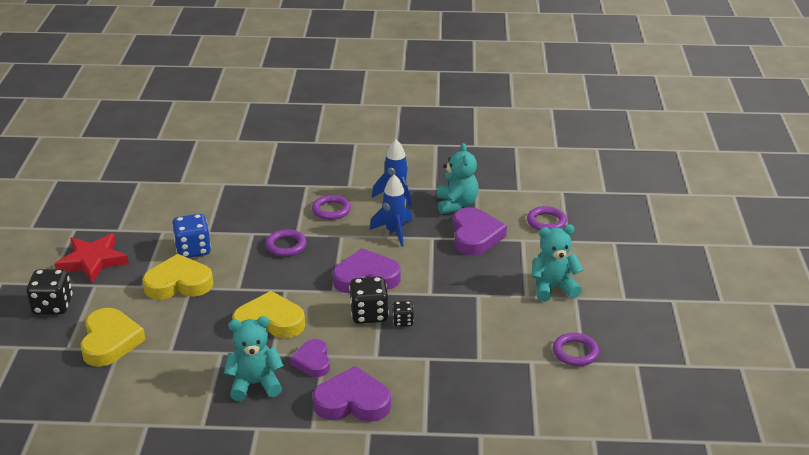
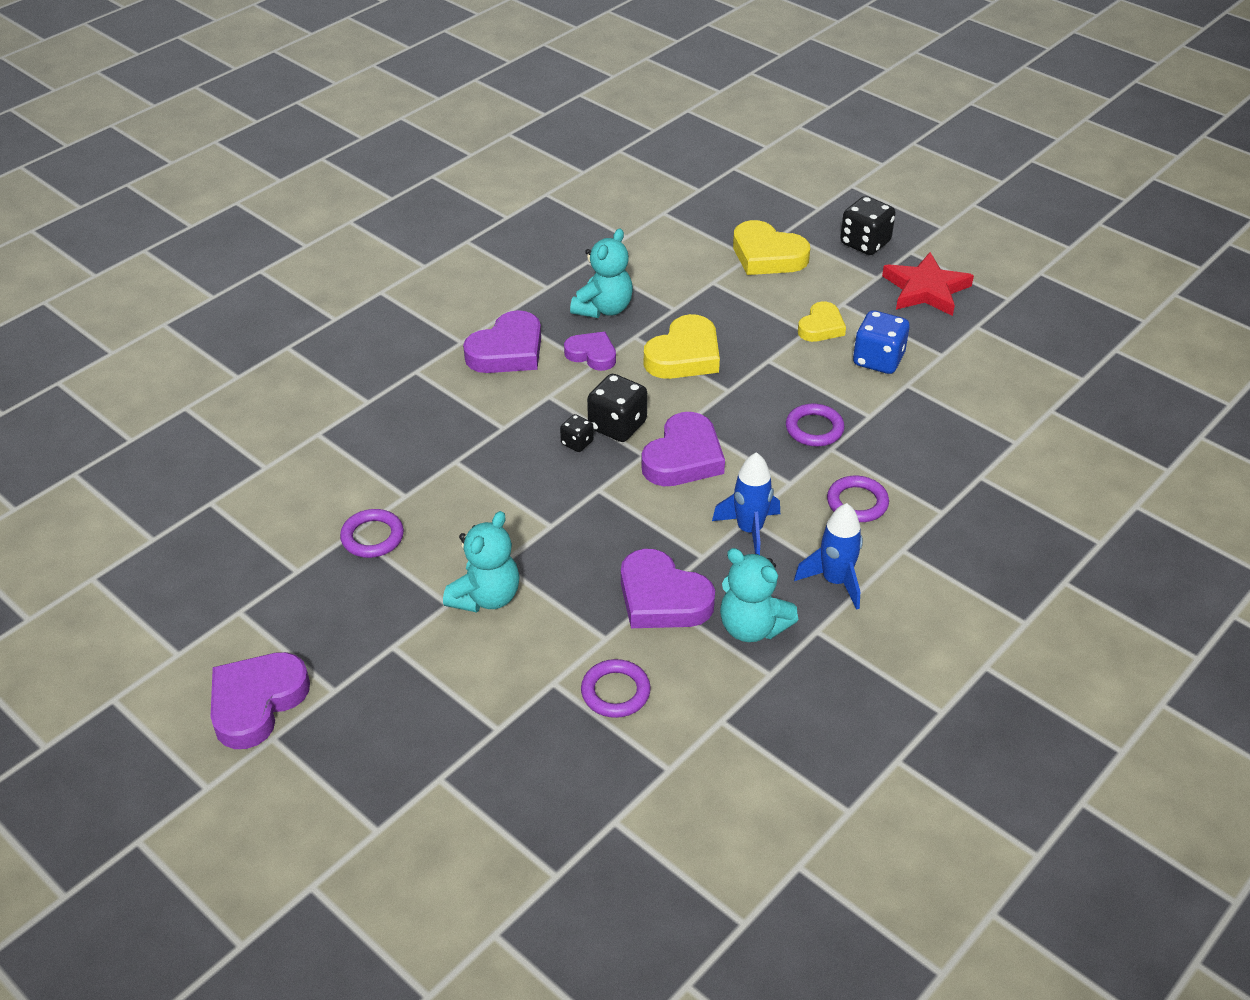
camera: 130 degrees right, 10 degrees up
(179, 283) = (821, 327): yellow heart -> yellow heart, size x0.63
(717, 319) = (256, 703): none -> purple heart

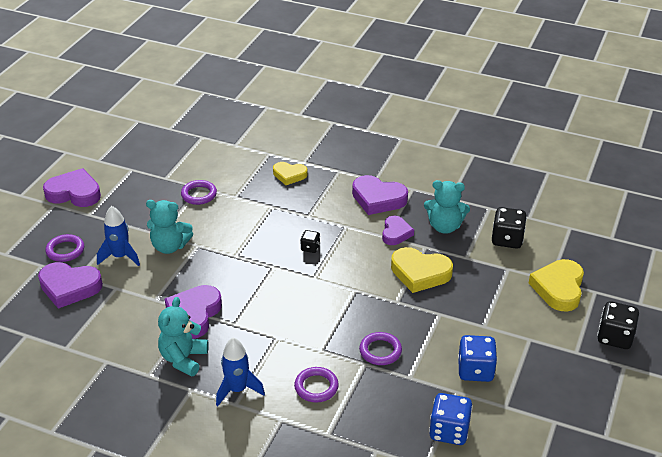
camera: 70 degrees right, 5 degrees down
(615, 692) = (115, 313): purple ring -> purple ring (65, 250)
(617, 426) = (334, 260): black dice -> black dice (507, 239)
(683, 457) = (320, 295): purple heart -> purple heart (69, 287)
(749, 530) = (267, 340): blue rocket -> blue rocket (120, 257)
(821, 327) = (494, 333): yellow heart -> yellow heart (289, 175)
(925, 289) = (580, 383): red star -> none
(967, 408) = (449, 431): none -> blue dice

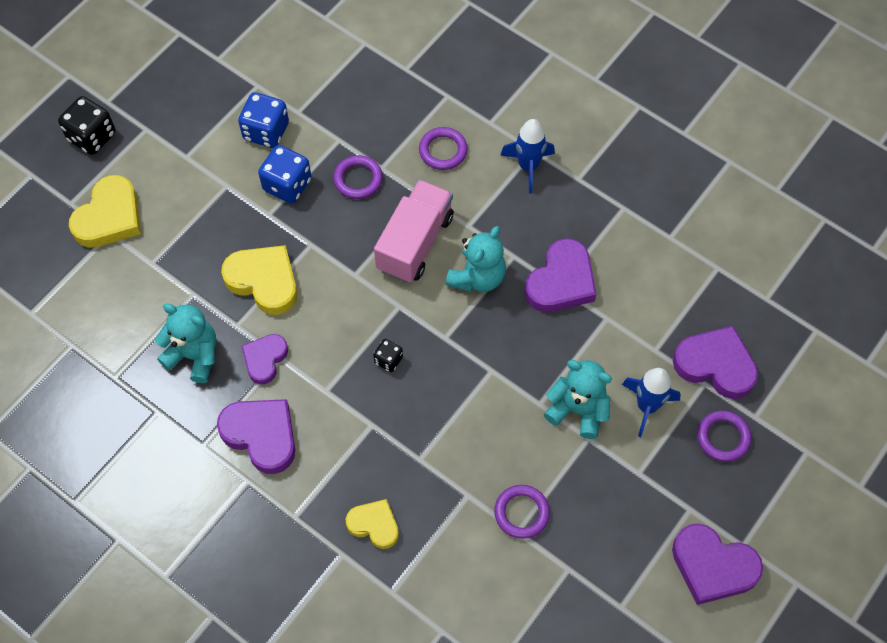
camera: 165 degrees left, 25 degrees up
(183, 359) = (581, 220): turquoise teddy bear -> turquoise teddy bear (477, 277)
(316, 317) = (415, 243): none -> pink truck
(449, 431) = (326, 72): blue dice -> blue dice (287, 185)
(507, 239) = (125, 311): black dice -> none

